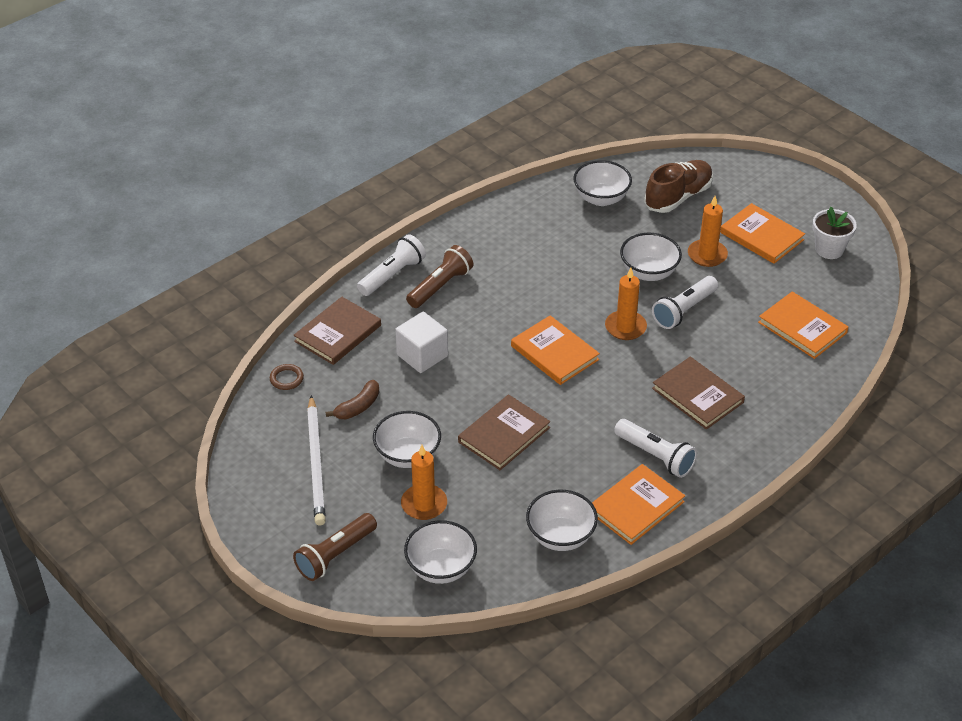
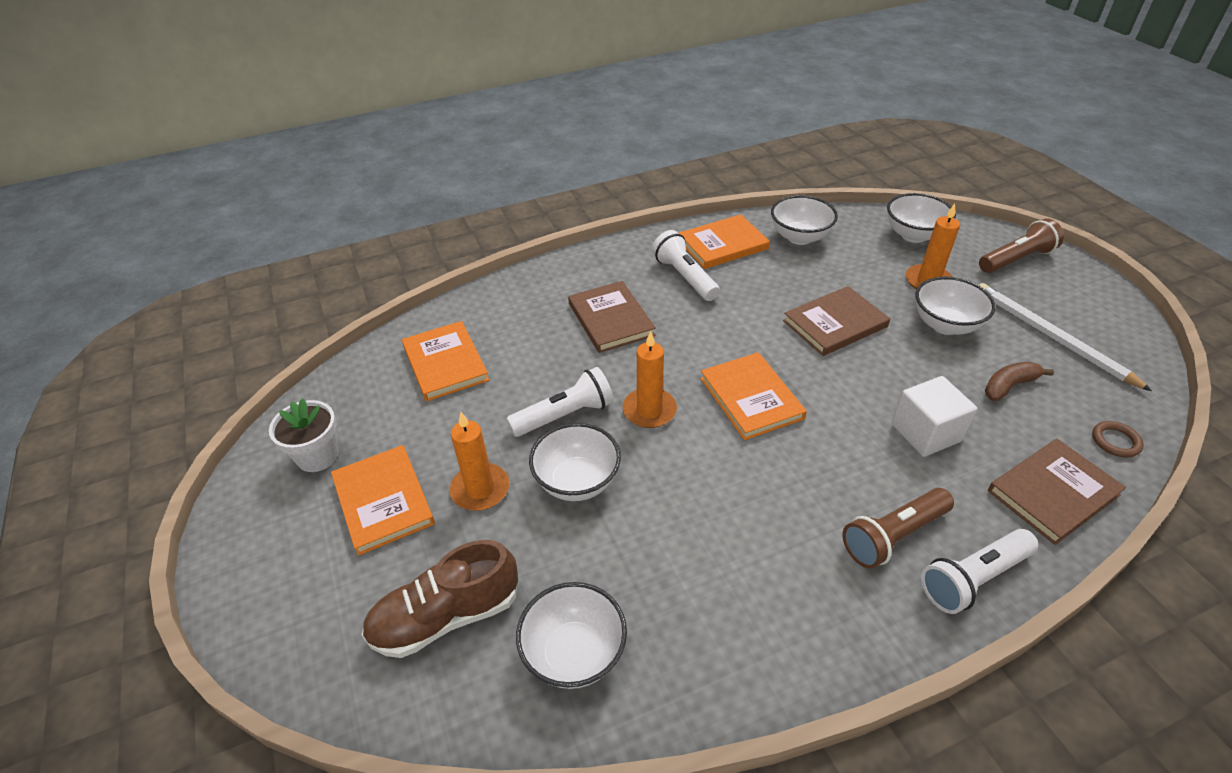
camera: 160 degrees left, 0 degrees up
(316, 463) = (1051, 337): white pencil -> white pencil turned 45 degrees counterclockwise

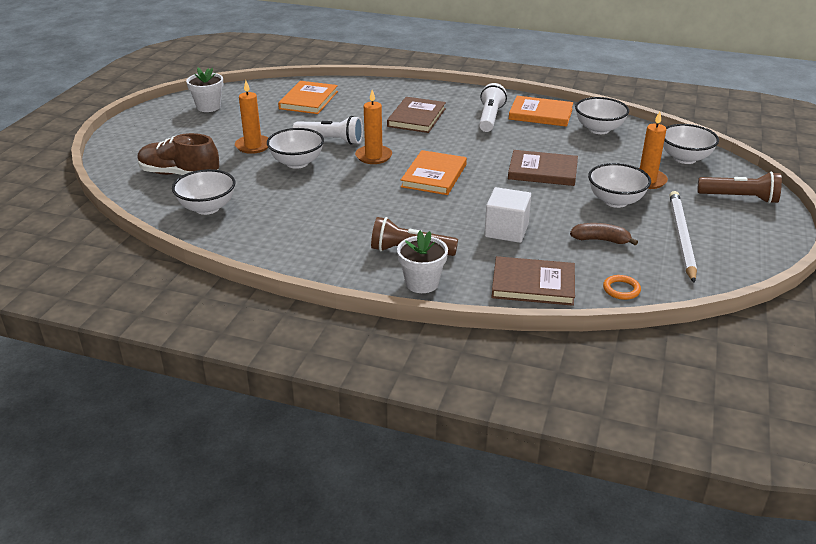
camera: 40 degrees right, 10 degrees down
(383, 501) = (211, 131): orange book -> none
(973, 578) = (422, 283): white flashlight -> white flower pot
(1115, 441) = (621, 289): brown ring -> orange ring

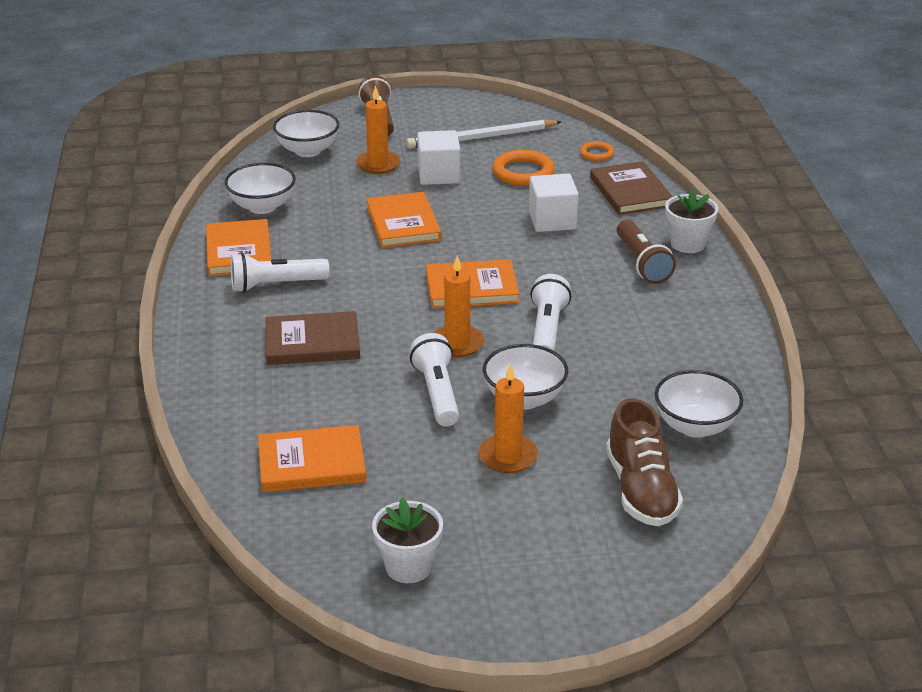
camera: 115 degrees left, 0 degrees up
(359, 188) = (547, 330): none -> white flashlight
(542, 171) = (403, 223): brown book -> orange book
(601, 240) = (523, 172): brown banana -> orange ring
(615, 201) = (438, 175): white bowl -> white cube

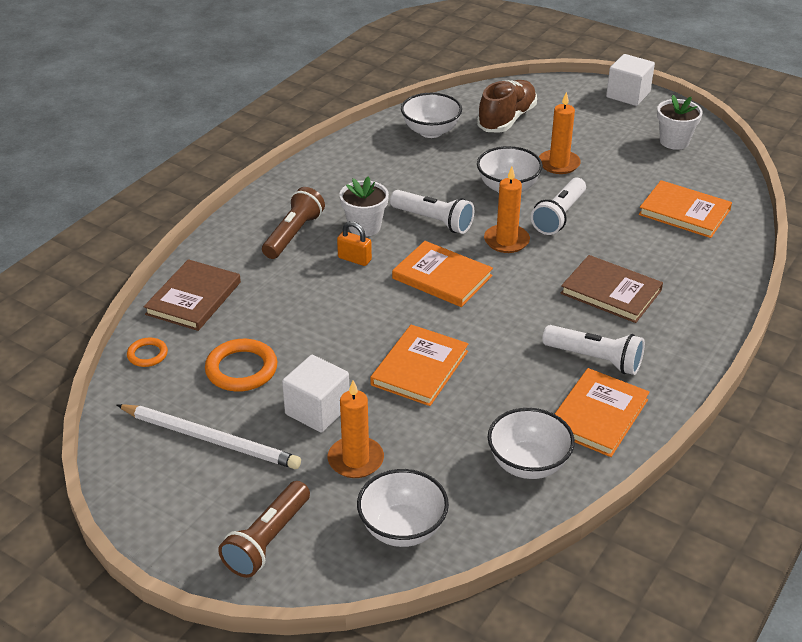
camera: 140 degrees left, 5 degrees up
(547, 330) = (433, 221): white flashlight -> white flashlight turned 105 degrees counterclockwise
(552, 221) = (297, 304): white cube -> white cube (628, 95)
(562, 268) = (354, 259): none -> orange padlock
(687, 244) = (237, 232): white flower pot -> white flower pot (364, 227)

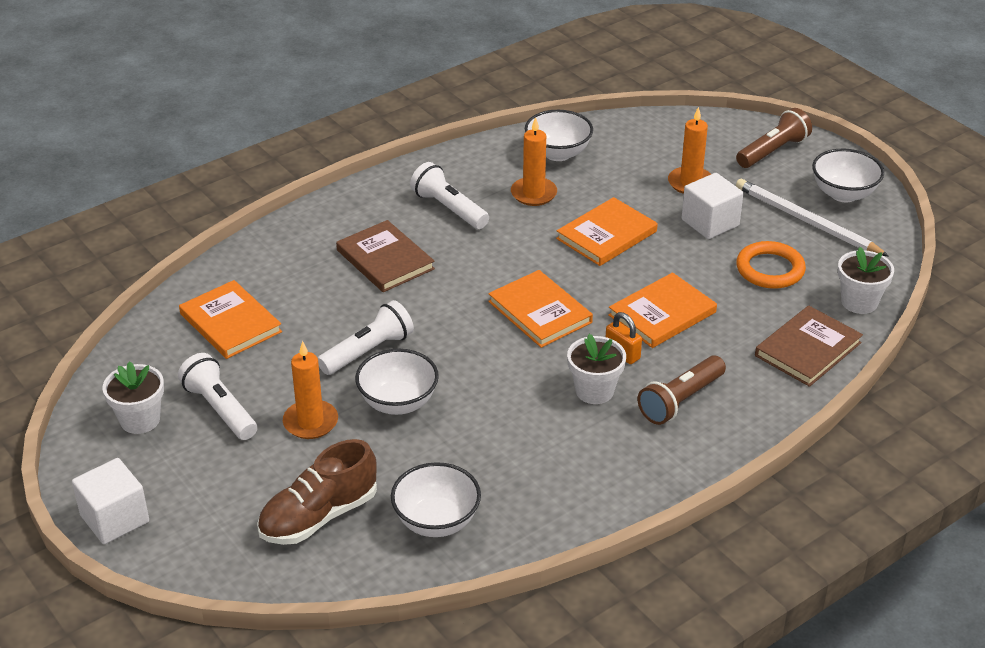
camera: 160 degrees left, 0 degrees up
(147, 354) = (859, 302): orange ring -> white flower pot
(402, 529) = (672, 138): white bowl -> white bowl (843, 194)
(433, 221) = (512, 379): white flashlight -> white flashlight (220, 409)
(506, 241) = (447, 335): orange candle -> orange candle (533, 194)
(598, 415) = (480, 171): orange book -> orange book (662, 314)

